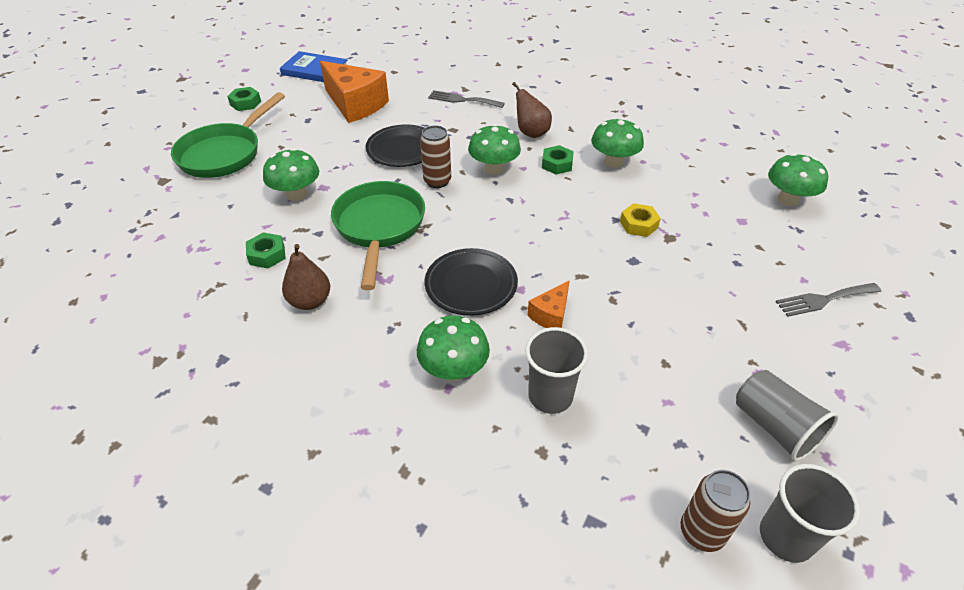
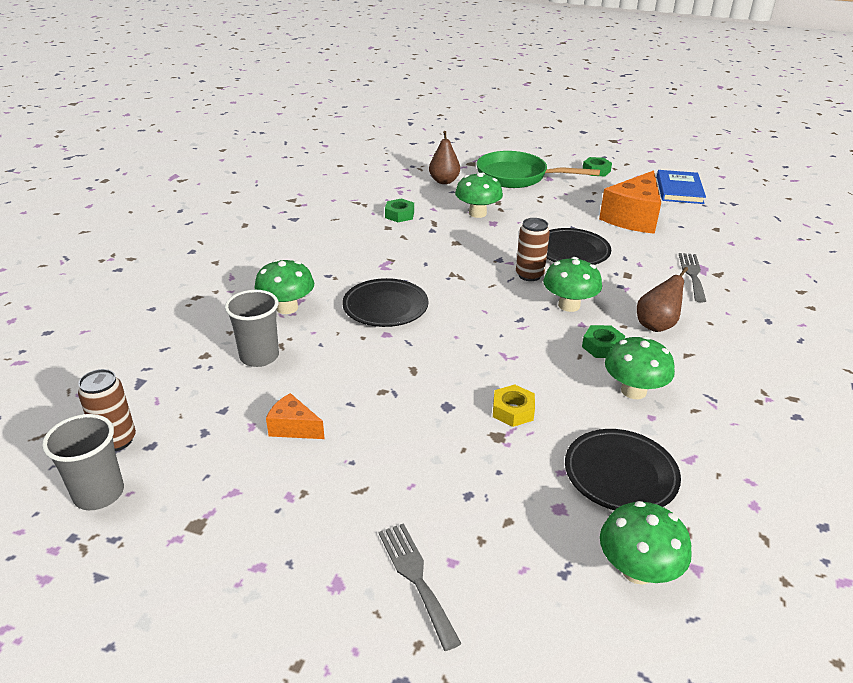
camera: 80 degrees right, 10 degrees down
(310, 301) = (352, 239): brown pear -> brown pear (444, 181)
(379, 227) = (448, 255): green pan -> none
(551, 315) = (355, 353): orange cheese -> orange cheese (293, 428)
(704, 187) = (620, 474): none -> black plate
(774, 427) = (216, 500): grey cup -> none

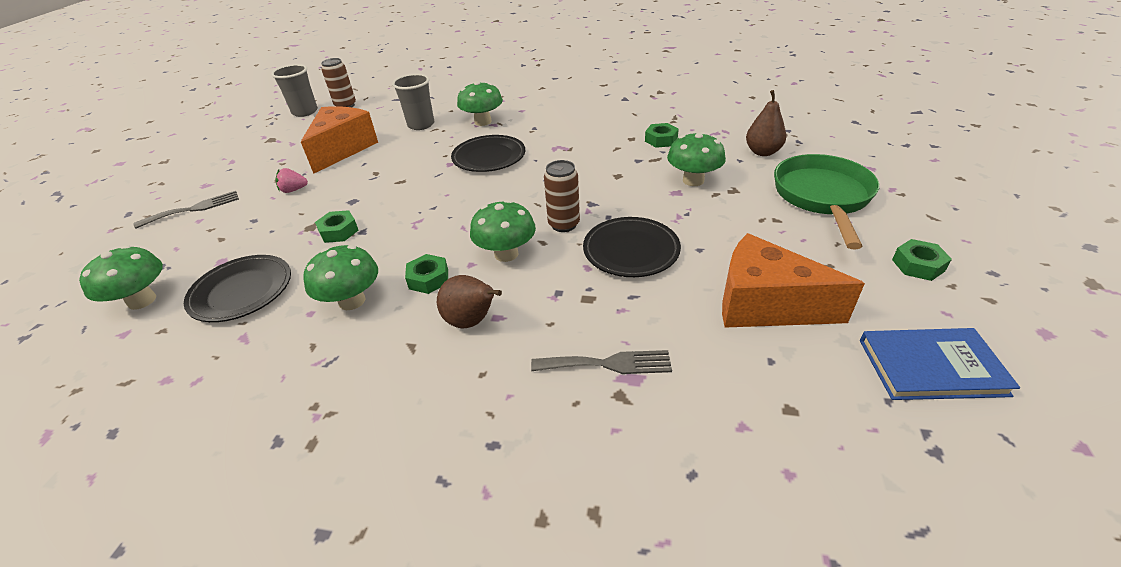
camera: 85 degrees right, 5 degrees up
(293, 428) = (343, 149): orange cheese -> orange cheese, size x2.03
(399, 465) = (294, 190): none -> pink strawberry
(513, 411) = (339, 231): yellow nut -> green nut

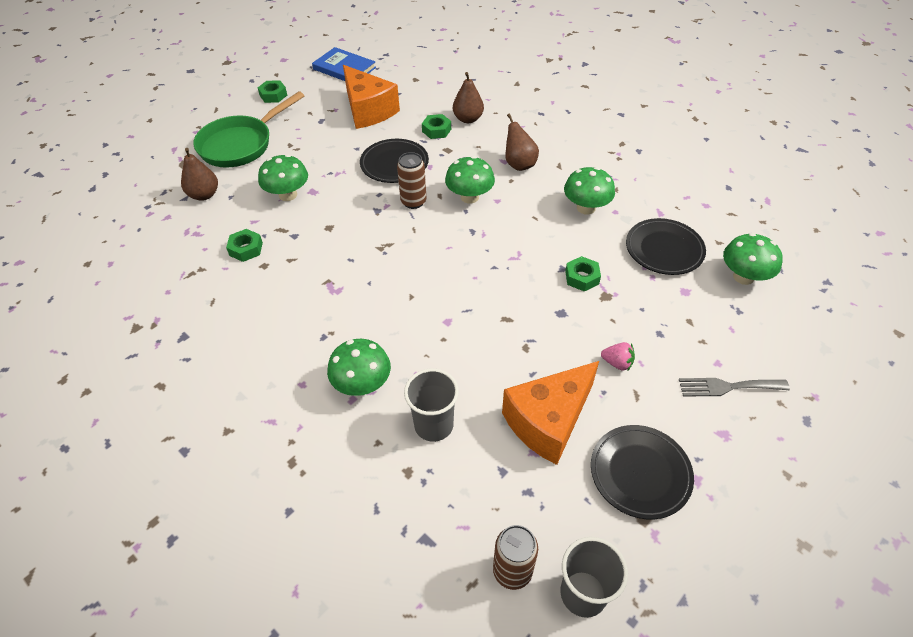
camera: 150 degrees left, 10 degrees up
(428, 279) = (530, 202): green nut -> green nut (436, 130)
(489, 157) = (405, 309): black plate -> black plate (640, 473)
(608, 364) = (468, 119): grey fork -> brown pear

